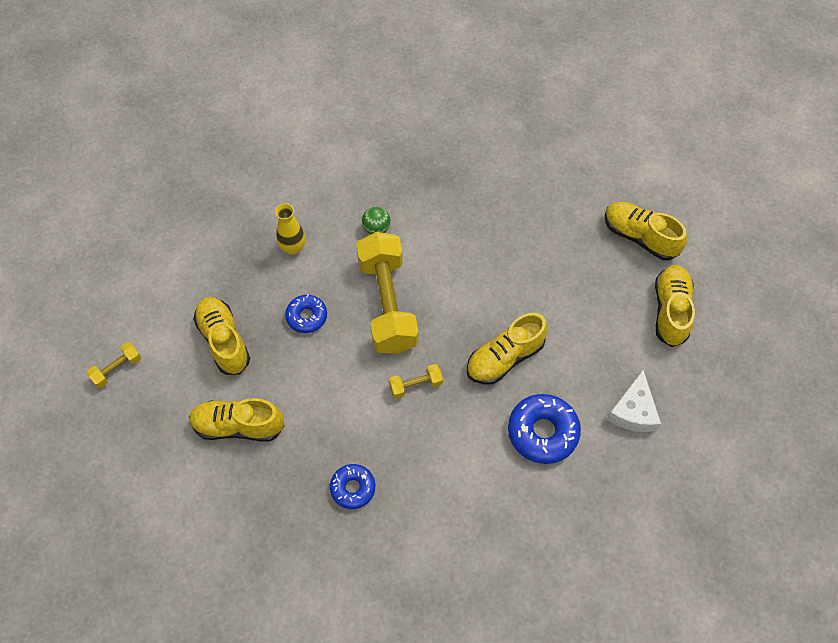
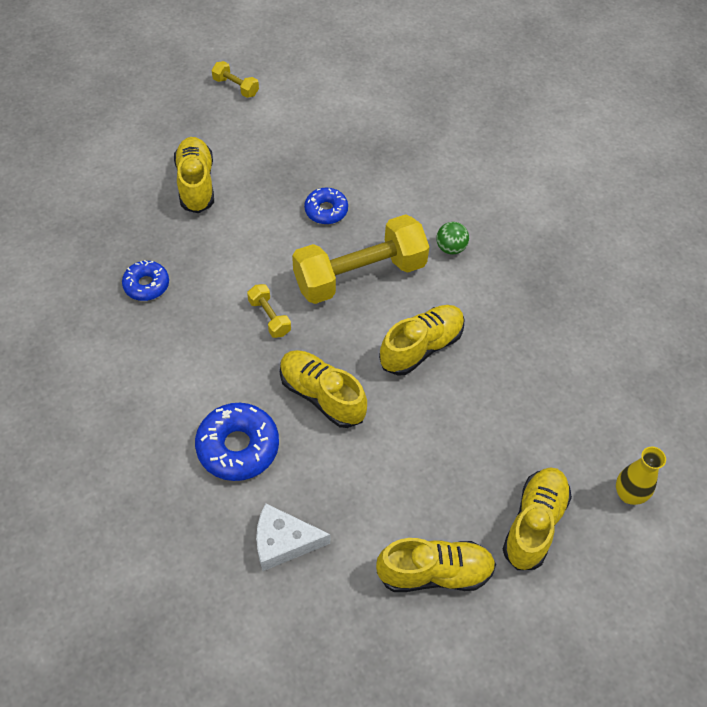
camera: 75 degrees right, 5 degrees down
(224, 341) = (282, 153): yellow shoe -> yellow shoe (421, 347)
(293, 247) = (403, 183): yellow vase -> yellow vase (628, 494)

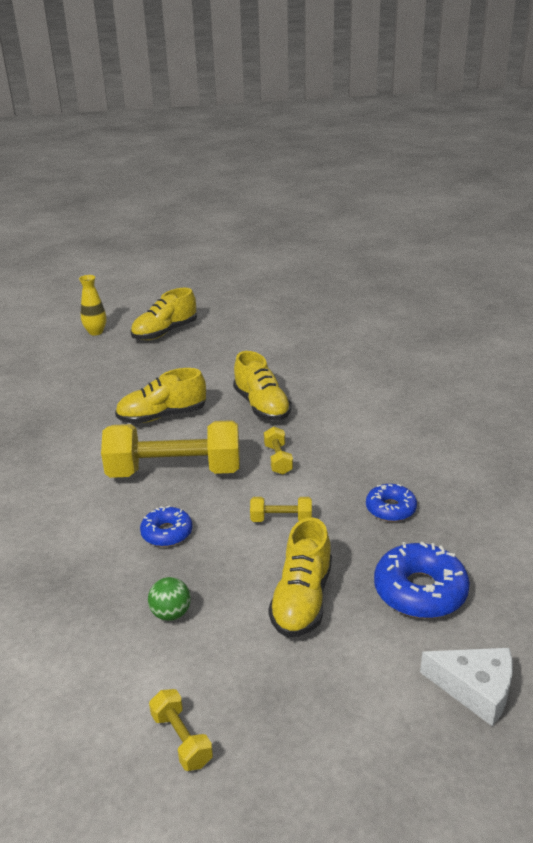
camera: 155 degrees left, 25 degrees down
(238, 248) = (281, 519): none -> yellow dumbbell
(238, 447) = (341, 393): blue donut -> blue donut (420, 591)
(283, 542) = (328, 351): white cheese -> white cheese (475, 689)
(434, 573) = (241, 327): yellow shoe -> none
(450, 248) = (73, 473): green ball -> green ball (171, 613)

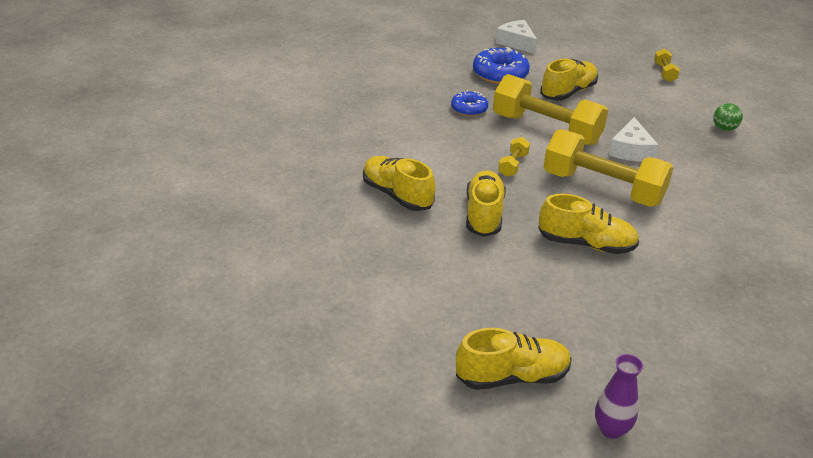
camera: 150 degrees left, 5 degrees up
(96, 332) = (611, 429): yellow vase -> purple vase
(167, 533) = (631, 150): blue donut -> white cheese
(171, 613) = (648, 112): green ball -> green ball (724, 128)
(281, 519) = (546, 129): yellow dumbbell -> yellow dumbbell, size x2.35
(345, 393) = (397, 195): none -> yellow shoe

